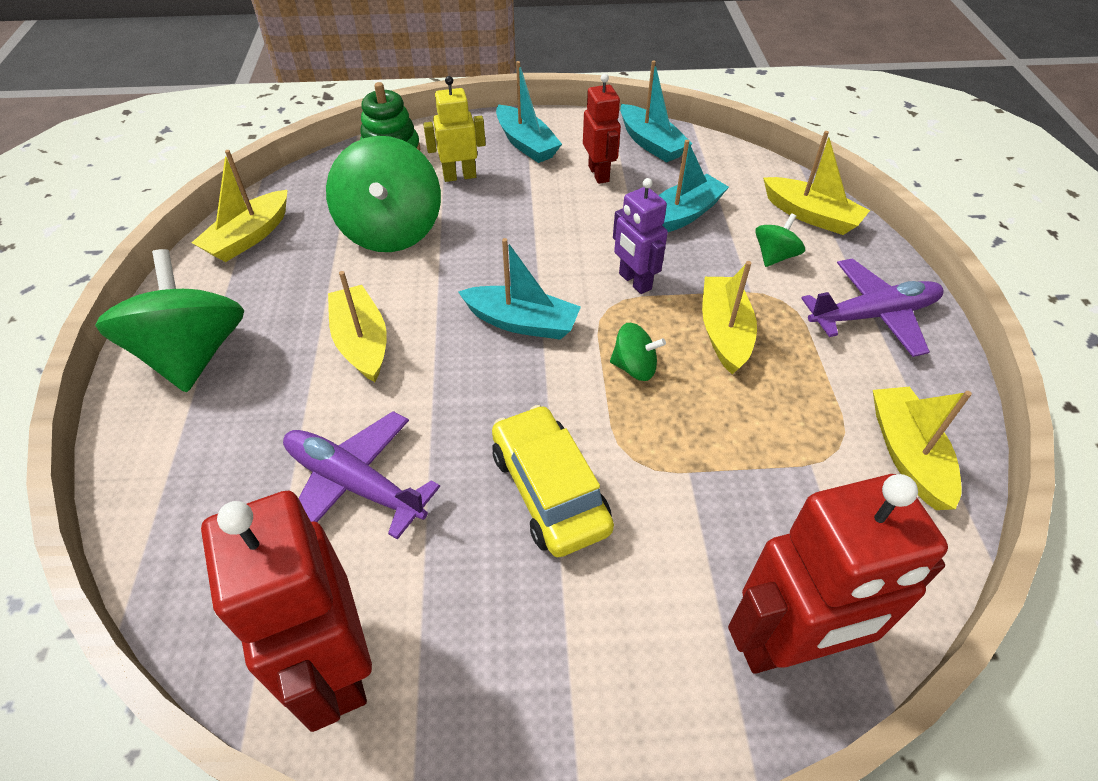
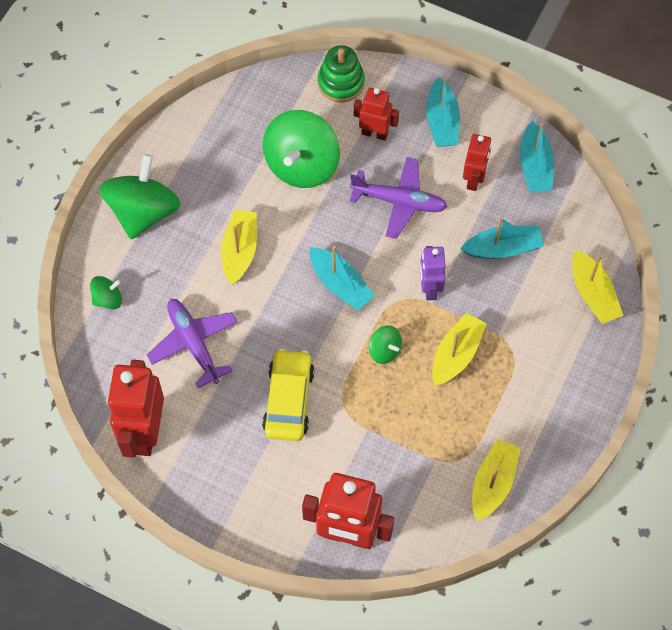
camera: 30 degrees right, 15 degrees up
(249, 237) = (210, 126): yellow boat -> none
(459, 176) = (374, 133): yellow robot -> red robot
(774, 256) = (537, 315): green spinning top -> green spinning top (108, 299)
(873, 316) = (559, 391): purple plane -> purple plane (399, 201)

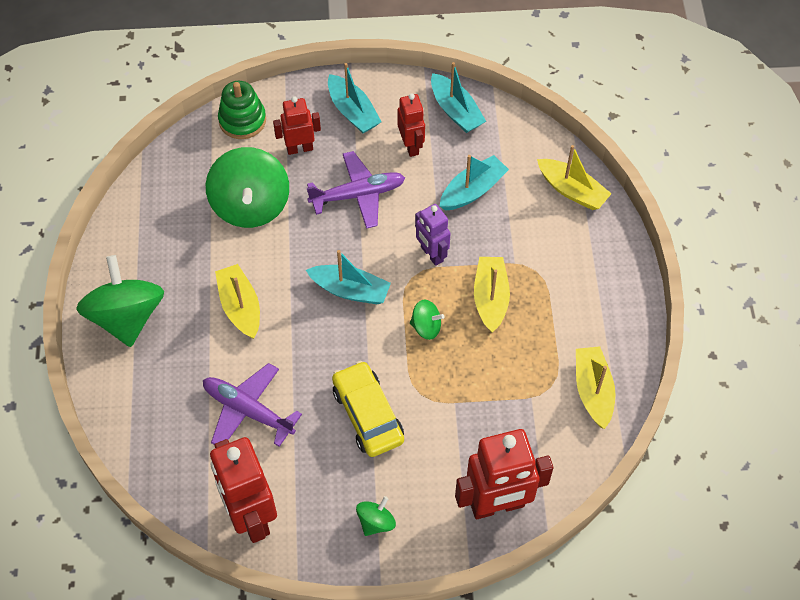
camera: 30 degrees left, 5 degrees down
(108, 299) = (140, 412): green spinning top -> green spinning top (376, 522)

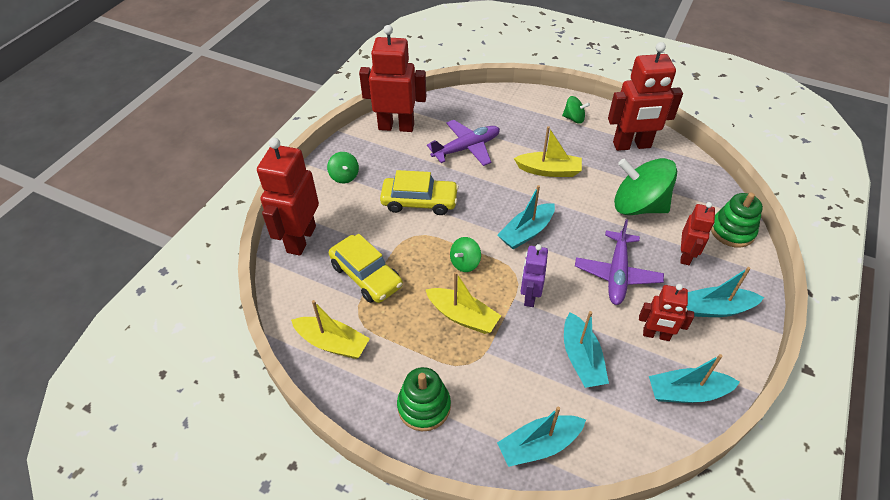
camera: 120 degrees right, 10 degrees down
(127, 317) = (574, 118): green spinning top -> green spinning top, size x0.47
(149, 241) = (632, 145): none -> red robot
(431, 254) = (529, 296): purple robot -> purple robot turned 75 degrees counterclockwise
(500, 408) = (366, 275): none -> yellow car
(572, 190) = (539, 445): yellow boat -> turquoise boat
(598, 283) = (424, 406): none -> green stacking toy

